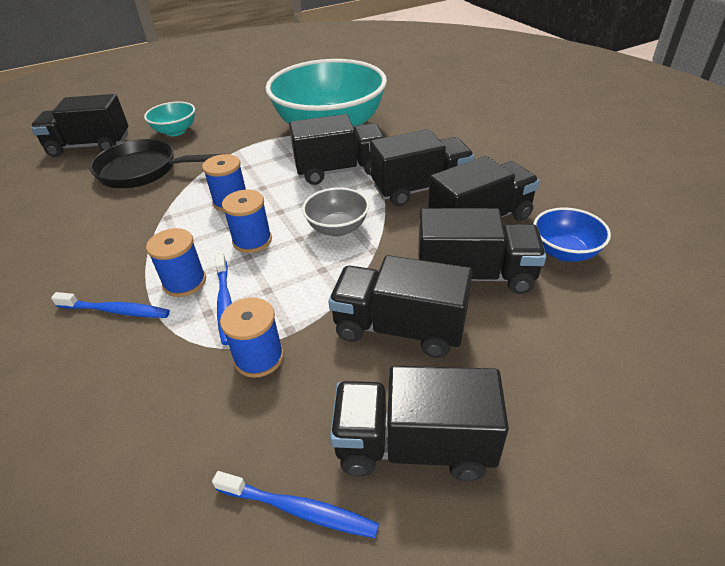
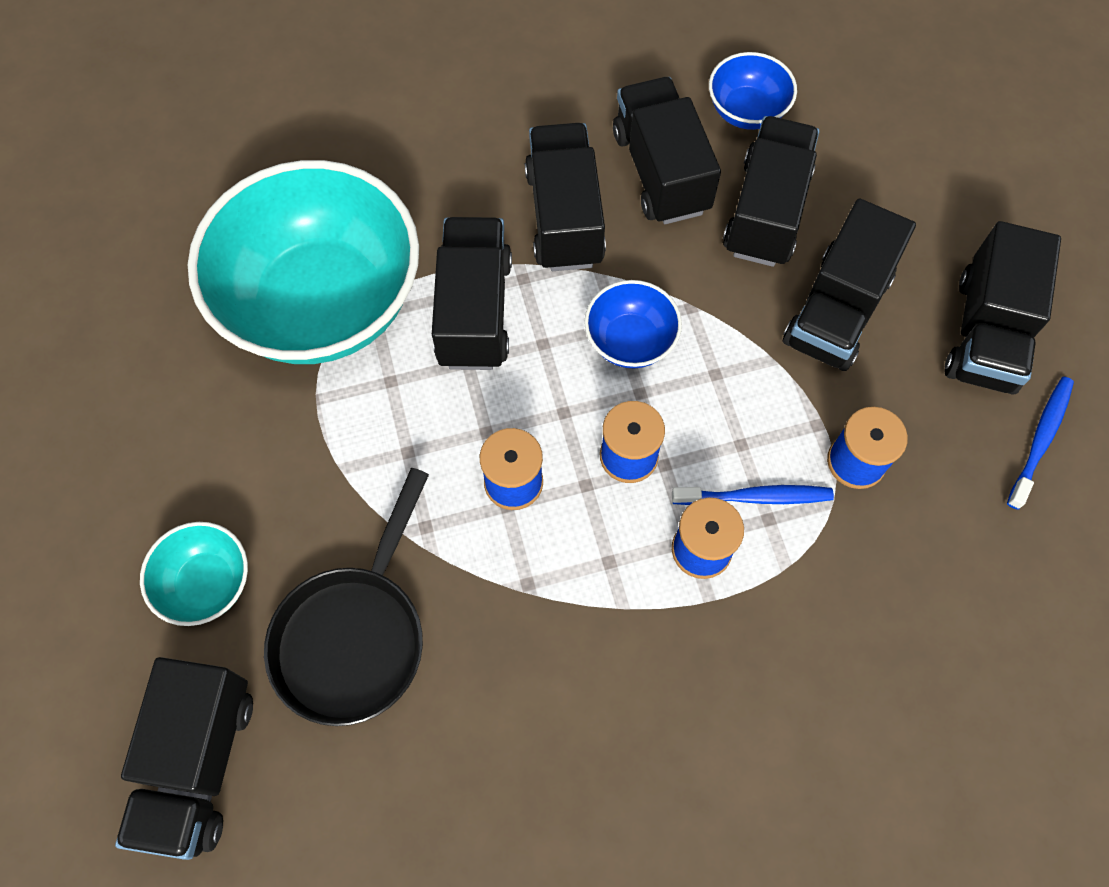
camera: 80 degrees left, 25 degrees up
(116, 311) = (741, 640): blue toothbrush -> none
(337, 228) = (630, 341): grey bowl -> blue bowl

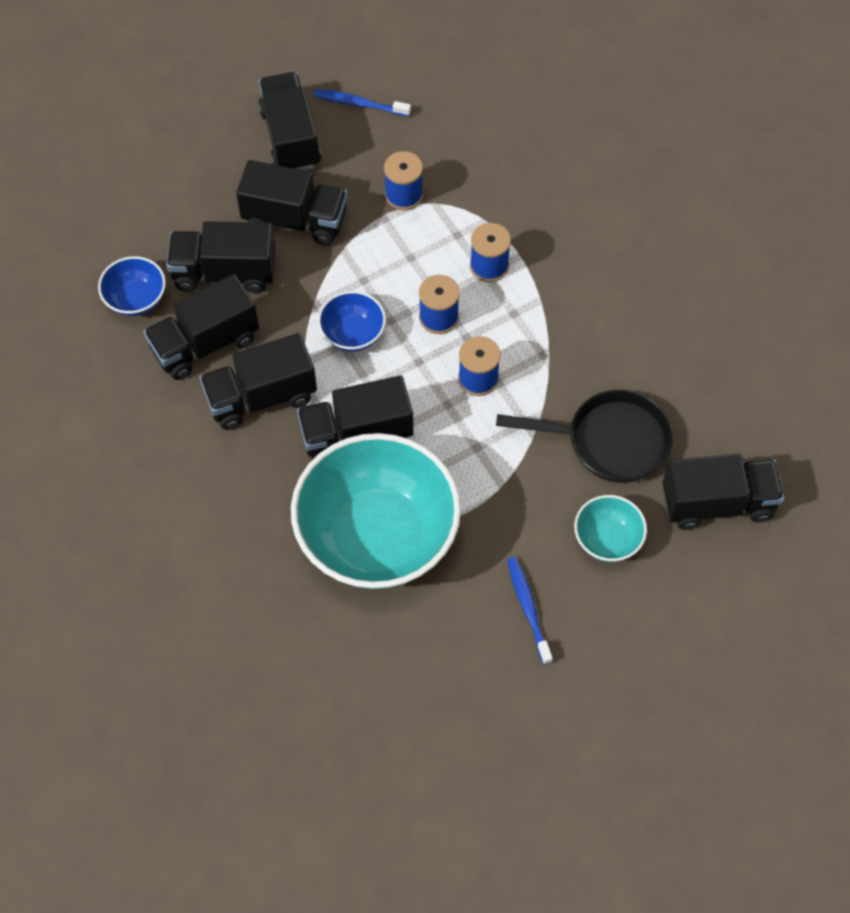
camera: 105 degrees left, 5 degrees down
(755, 497) = (445, 243): blue toothbrush -> blue toothbrush (528, 608)
(986, 333) = (290, 137): black truck -> black truck turned 105 degrees counterclockwise

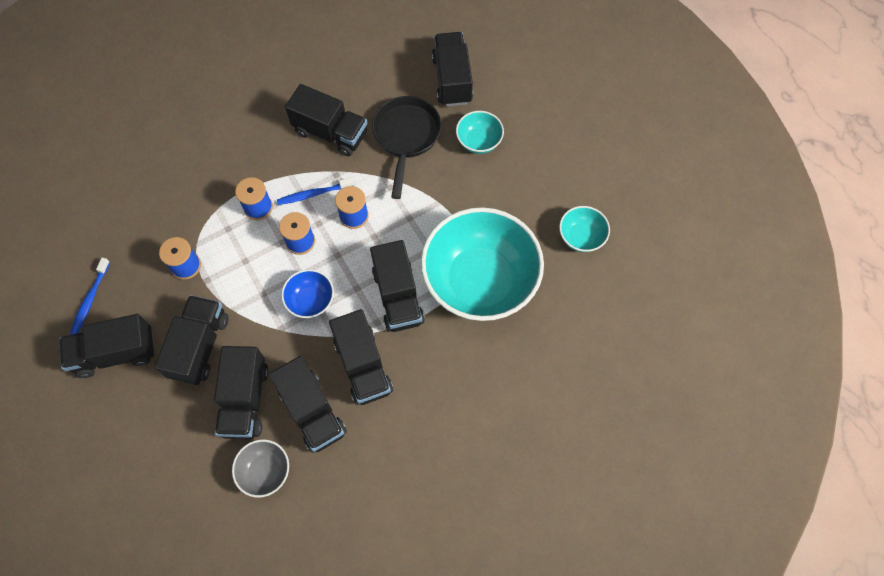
camera: 90 degrees left, 5 degrees up
(136, 299) = (265, 471): blue bowl -> grey bowl
(447, 677) = (581, 237): none -> turquoise bowl
(528, 608) = (529, 188): blue toothbrush -> blue toothbrush (313, 194)
(611, 344) = (330, 133): none -> black truck

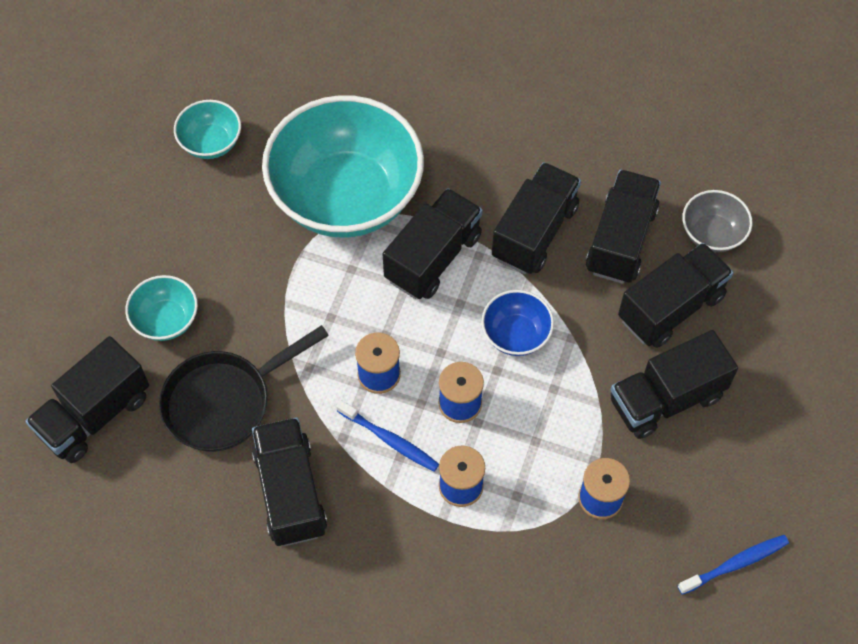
camera: 130 degrees left, 5 degrees down
(116, 353) = (756, 476): black truck -> none

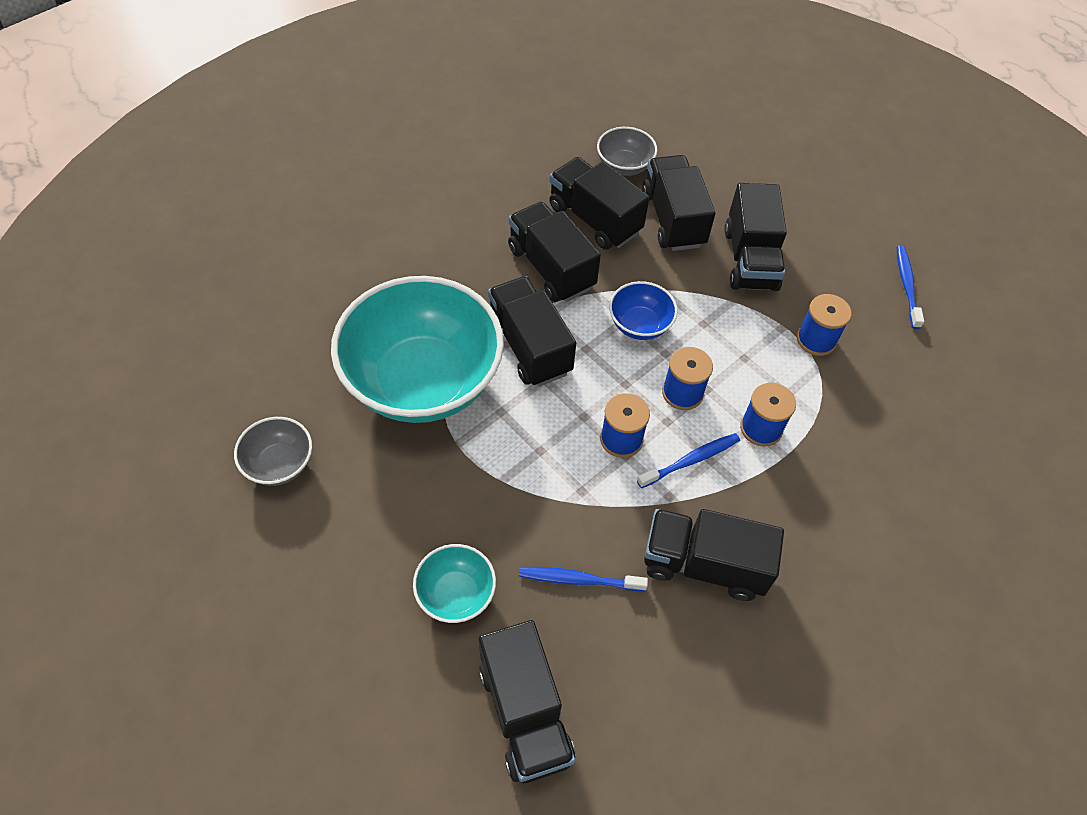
camera: 65 degrees left, 5 degrees down
(211, 143) = (279, 464): turquoise bowl -> grey bowl
(225, 401) = (579, 579): black pan -> blue toothbrush

